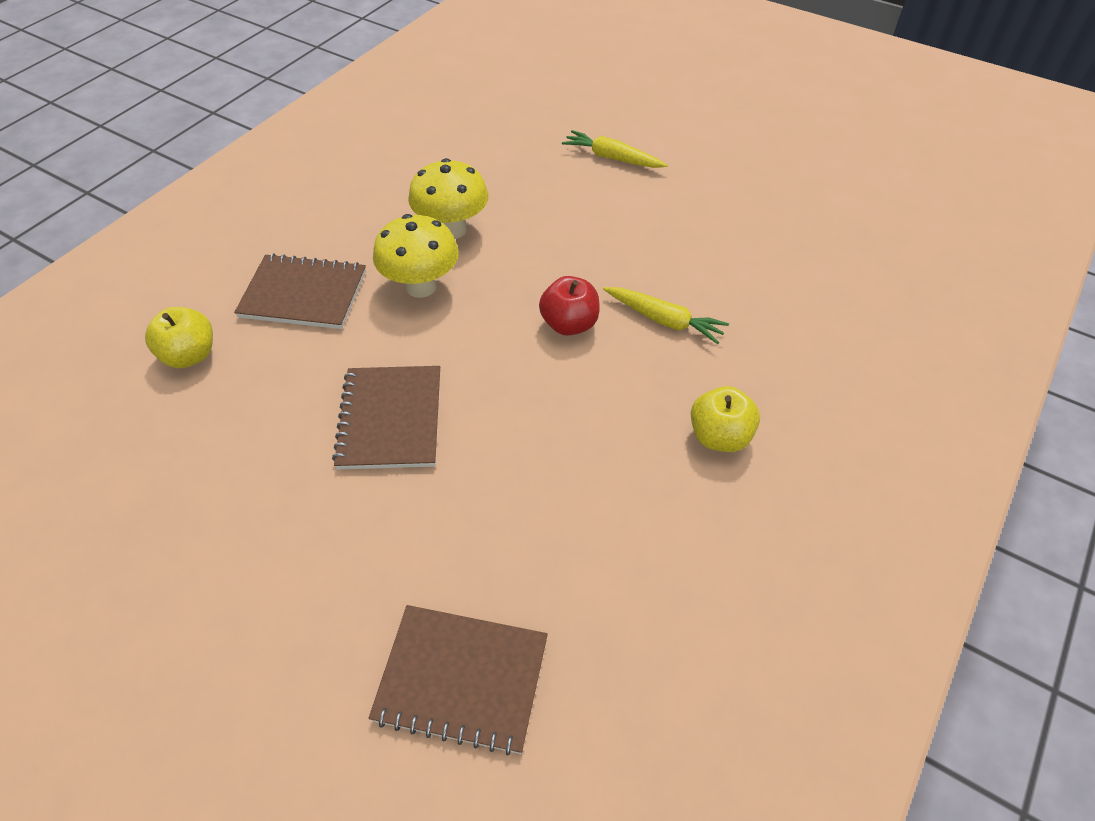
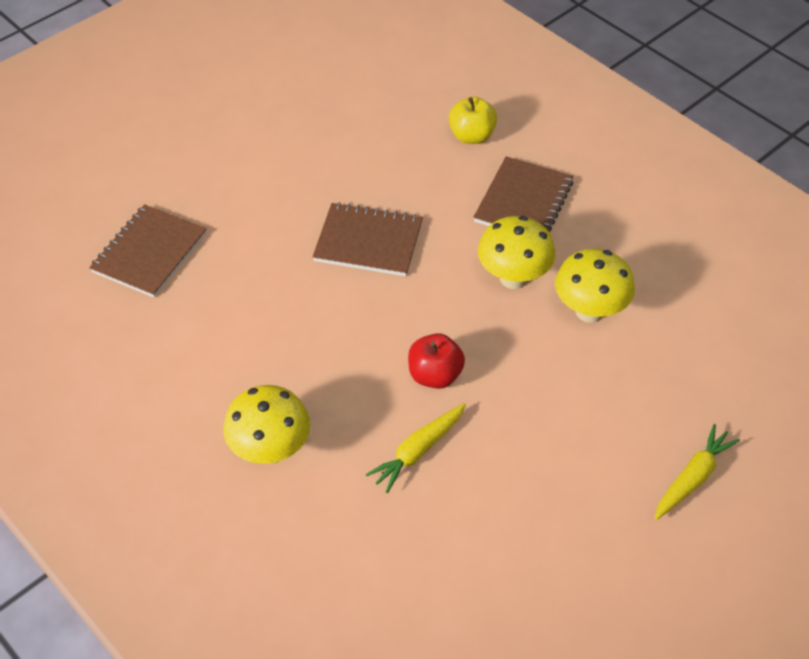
camera: 105 degrees right, 0 degrees up
(719, 437) = (270, 450): yellow apple -> yellow mushroom

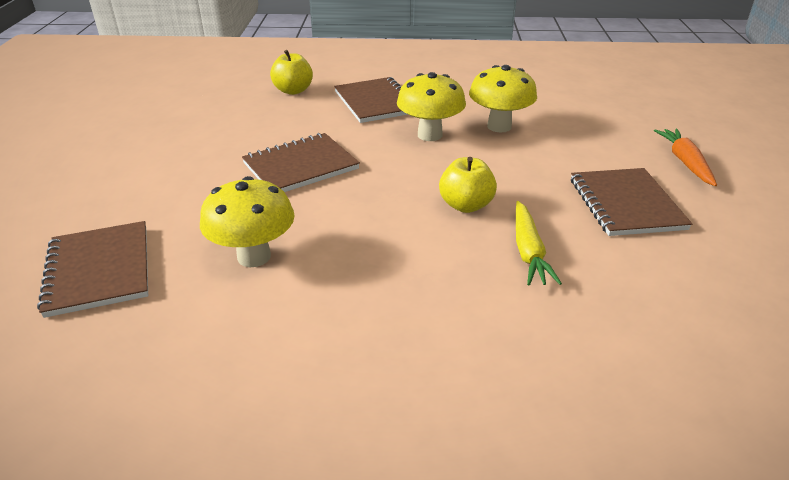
camera: 45 degrees left, 15 degrees down
(270, 450) = (423, 329): yellow mushroom -> yellow mushroom (254, 256)
(435, 375) = (466, 205): red apple -> yellow apple
(560, 473) = (626, 204): none -> brown notebook
(692, 478) = (685, 162): yellow carrot -> orange carrot

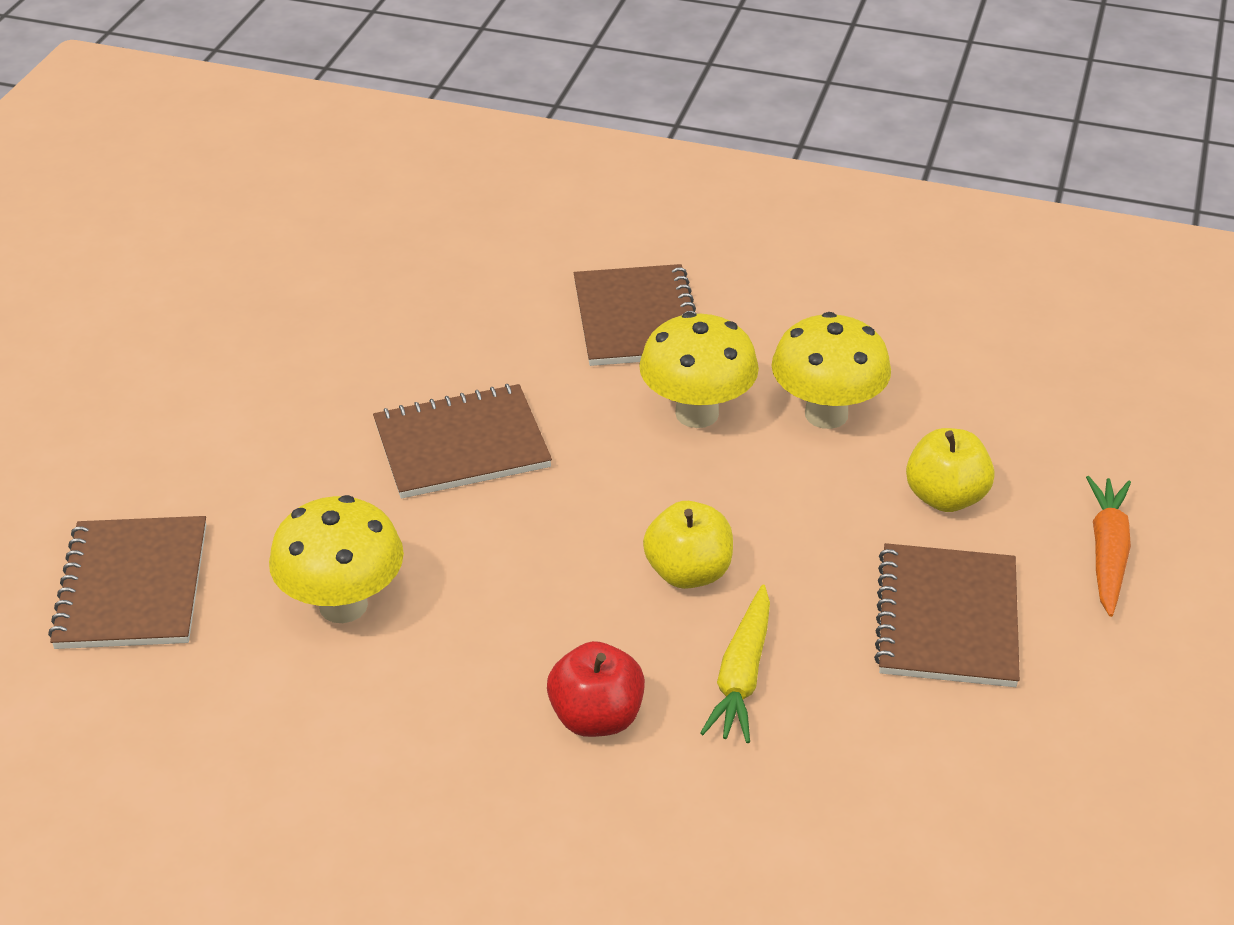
camera: 15 degrees right, 5 degrees up
(293, 90) = (503, 267): yellow apple -> yellow apple (945, 497)
(451, 290) = (596, 717): none -> red apple

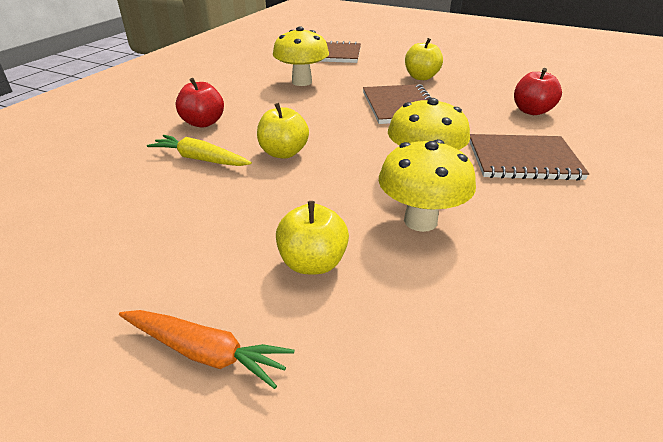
camera: 100 degrees right, 5 degrees down
(297, 420) = (421, 77): none -> yellow apple
(456, 294) = (531, 111): none -> red apple
(947, 619) = (191, 238): brown notebook -> none

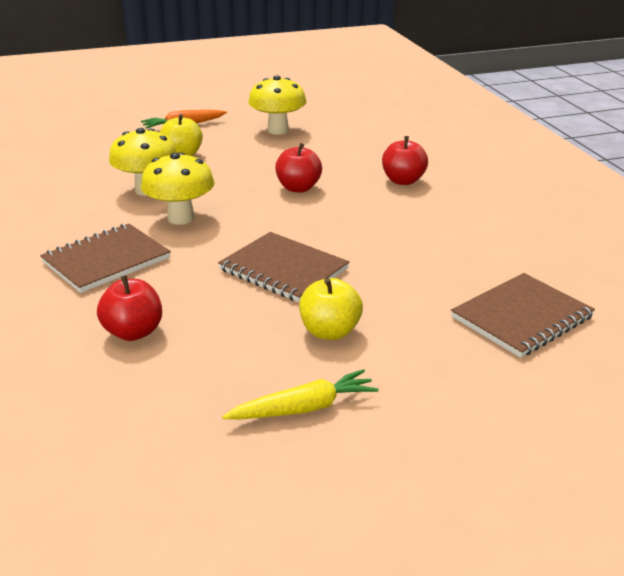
camera: 135 degrees right, 5 degrees down
(200, 159) = (340, 164): yellow carrot -> yellow carrot (304, 408)
(283, 153) = (298, 188): yellow apple -> red apple
(302, 82) = (436, 253): yellow mushroom -> yellow mushroom (278, 130)

